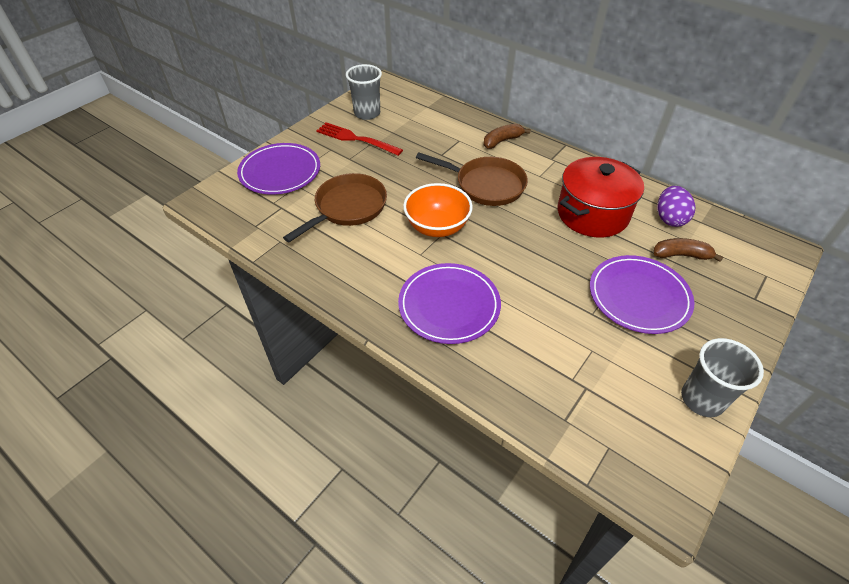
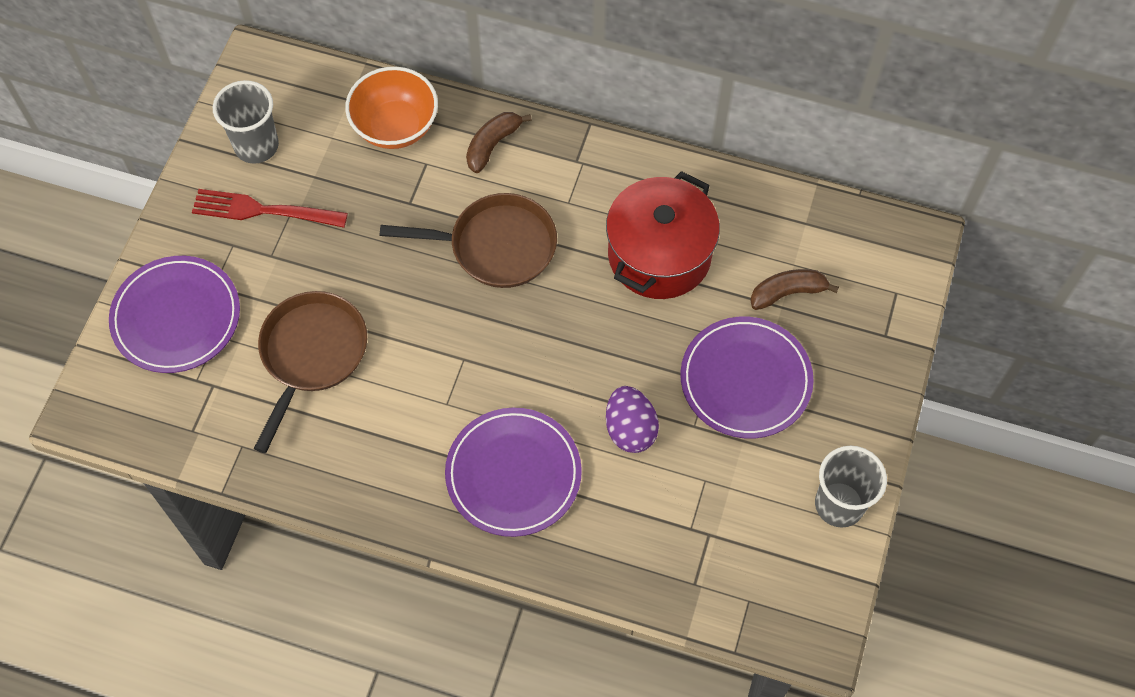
camera: 20 degrees left, 15 degrees up
(437, 227) = (453, 348): orange bowl -> orange bowl (395, 126)
(669, 218) = (763, 230): purple egg -> purple egg (630, 429)

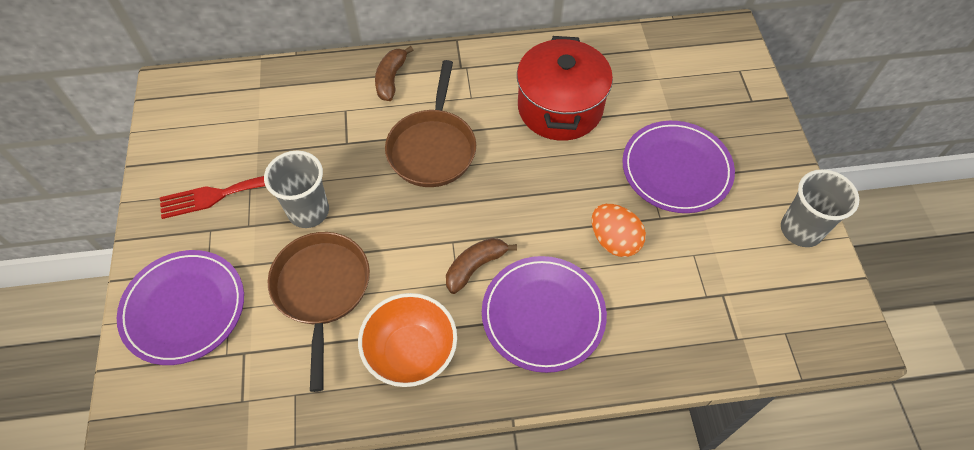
camera: 25 degrees left, 5 degrees down
(256, 146) = (197, 147): grey cup -> grey cup (308, 211)
(395, 126) = (307, 93): orange bowl -> orange bowl (411, 352)
(496, 246) = (432, 148): brown pan -> brown pan turned 120 degrees clockwise
(630, 429) = (614, 241): purple egg -> orange egg
(787, 293) = (667, 98): brown banana -> brown banana (475, 267)

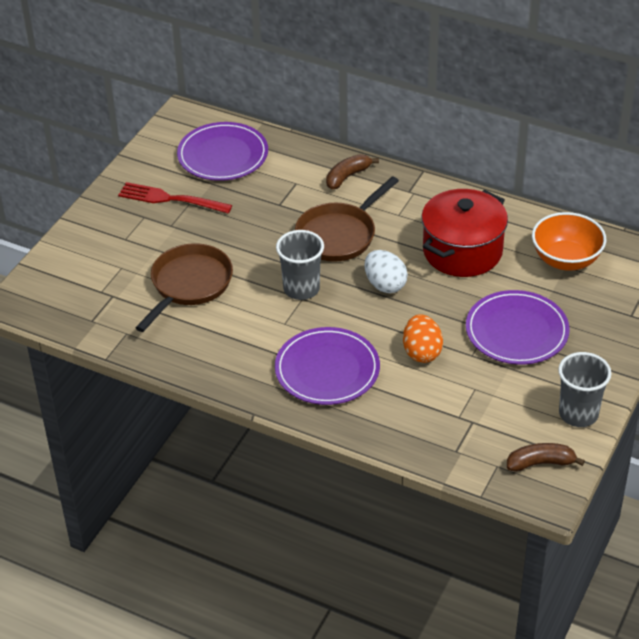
camera: 35 degrees right, 15 degrees down
(184, 308) = (94, 254): purple plate -> purple plate (223, 155)
(308, 211) = (218, 235): grey cup -> grey cup (301, 289)
(411, 352) = (218, 347): orange bowl -> orange bowl (566, 260)
(475, 267) = (305, 320): brown banana -> brown banana (540, 463)
(520, 182) = (385, 285): none -> white egg

